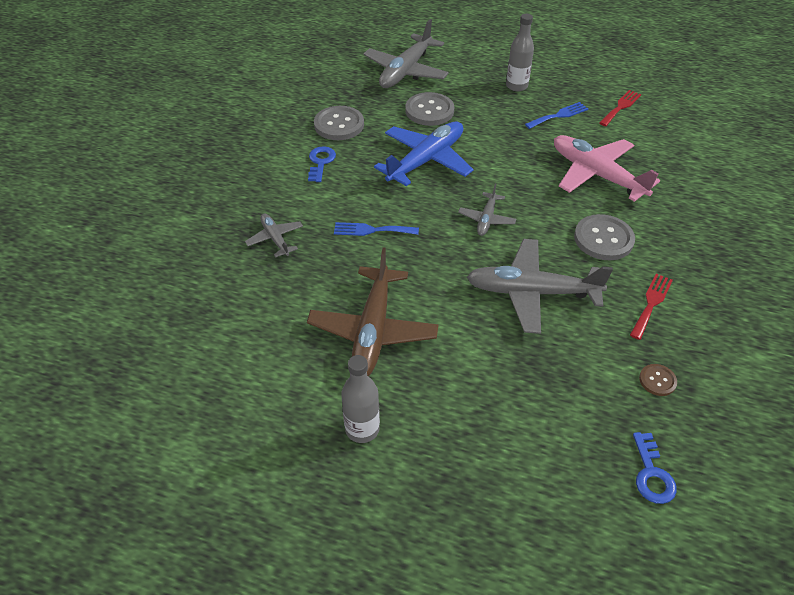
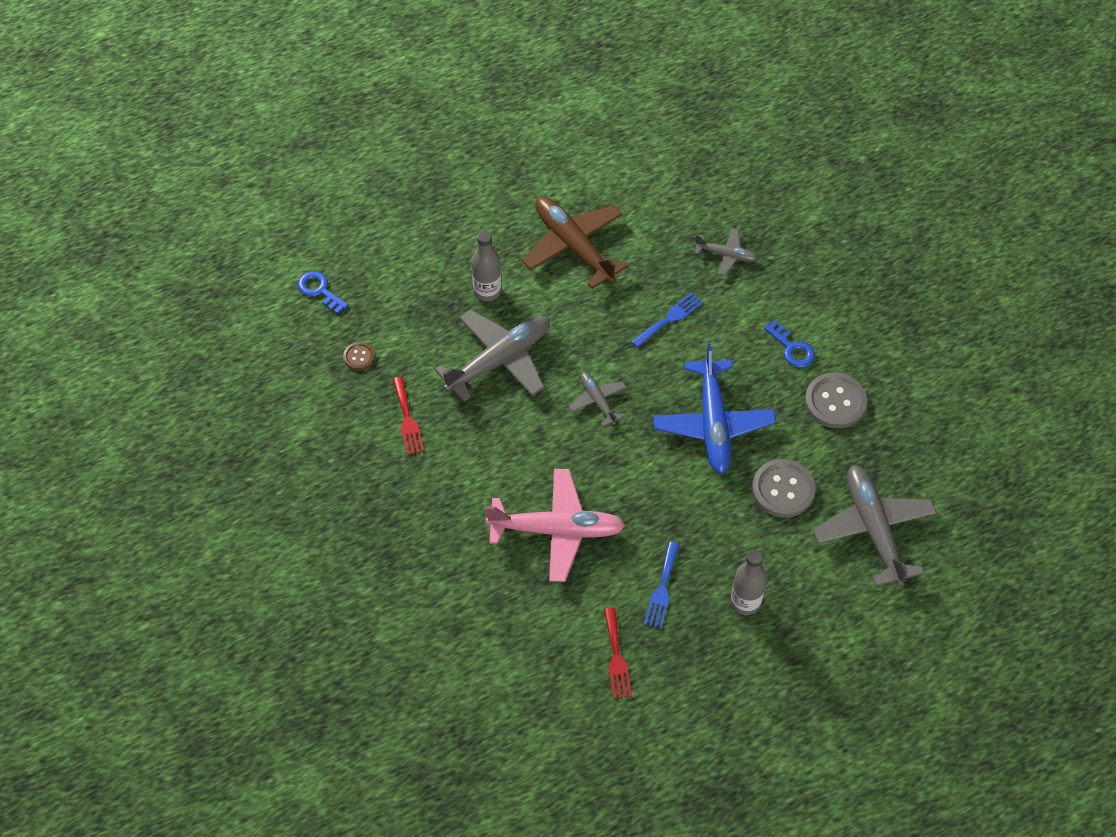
camera: 135 degrees right, 10 degrees up
(362, 429) = (508, 186): grey bottle -> grey bottle (487, 291)
(603, 239) = (490, 456): grey button -> none

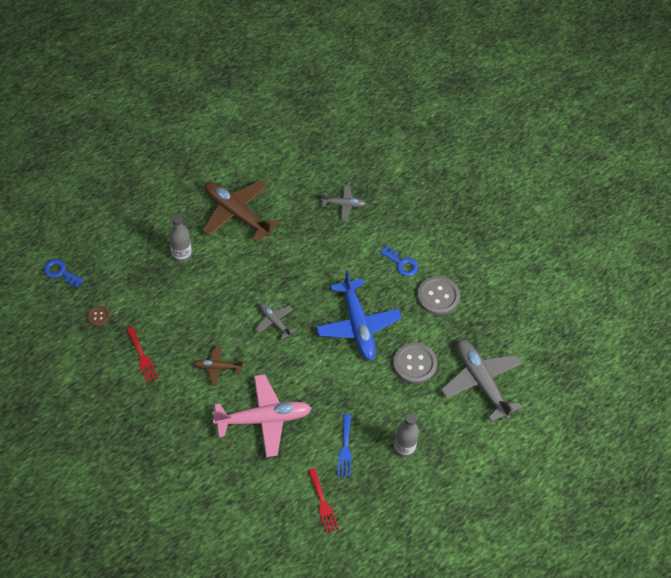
camera: 15 degrees left, 0 degrees up
(499, 360) = (199, 303): grey plane -> none
(507, 450) = (218, 367): none -> brown plane
(669, 319) = (313, 255): blue fork -> none

